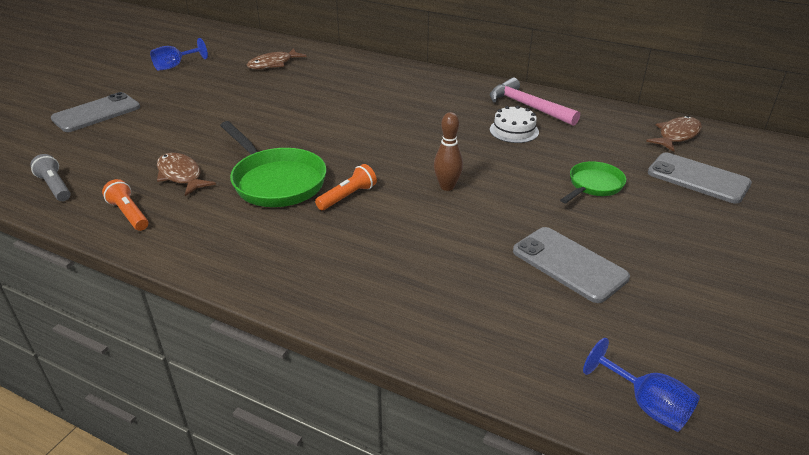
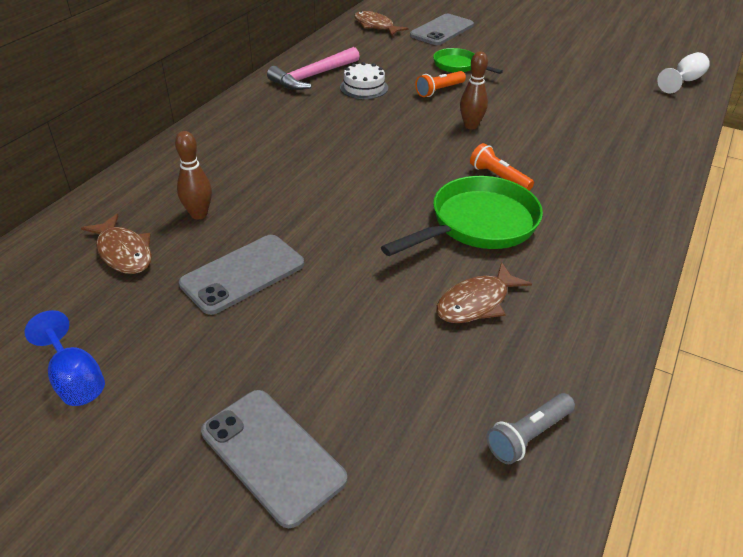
camera: 90 degrees left, 5 degrees up
(129, 214) = (573, 334): orange flashlight -> orange flashlight (439, 90)
(308, 79) = (199, 214): none -> brown bowling pin
(569, 264) = (565, 87): grey phone -> grey phone (243, 274)
(647, 405) = (683, 81): blue goblet -> white goblet

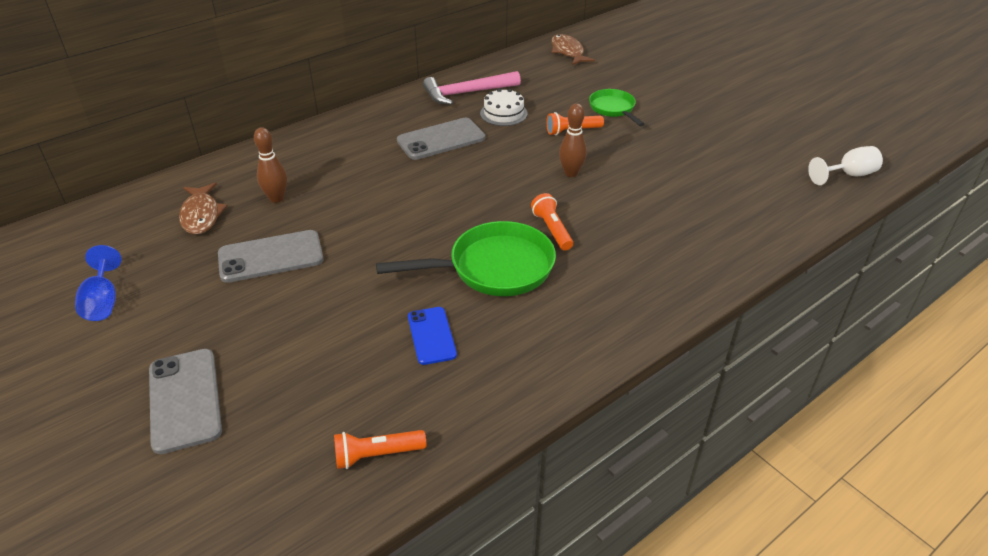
camera: 25 degrees right, 0 degrees up
(442, 30) = (630, 68): grey phone -> grey phone (441, 139)
(476, 302) = (431, 335): brown fish -> blue phone
(528, 435) = (377, 455): grey flashlight -> orange flashlight

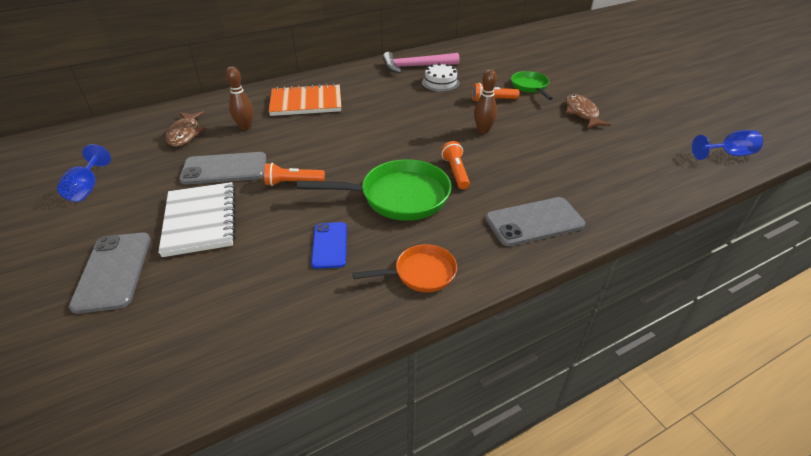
camera: 10 degrees right, 0 degrees up
(267, 325) = (201, 220): none -> white notebook
(343, 156) = (306, 102): none -> orange notebook
(377, 455) = (249, 341): orange flashlight -> orange flashlight (293, 183)
(441, 139) = (385, 97): grey phone -> grey phone (534, 222)
(544, 355) = (421, 273): none -> orange pan
(568, 52) = (503, 44): brown fish -> brown fish (582, 113)
(848, 175) = (728, 154): white goblet -> blue goblet

